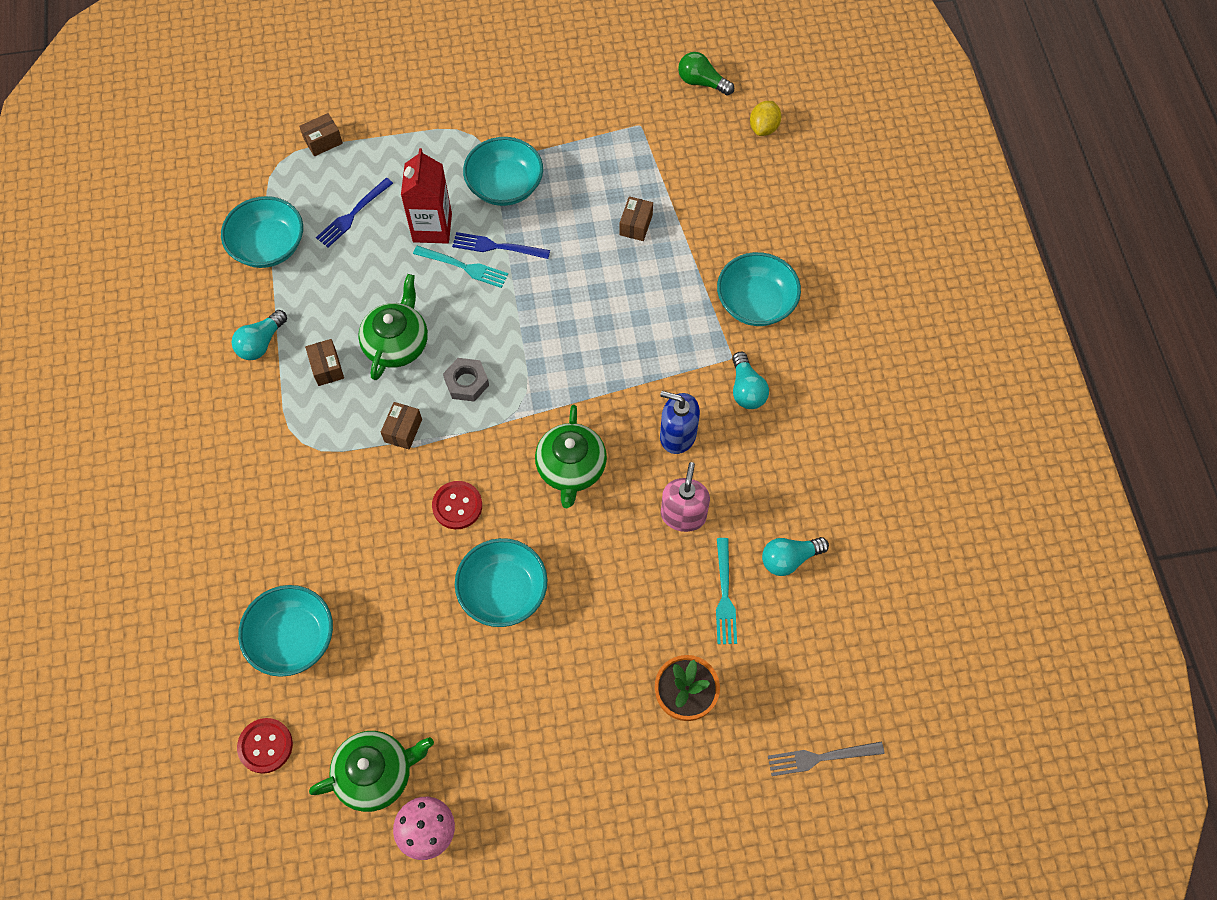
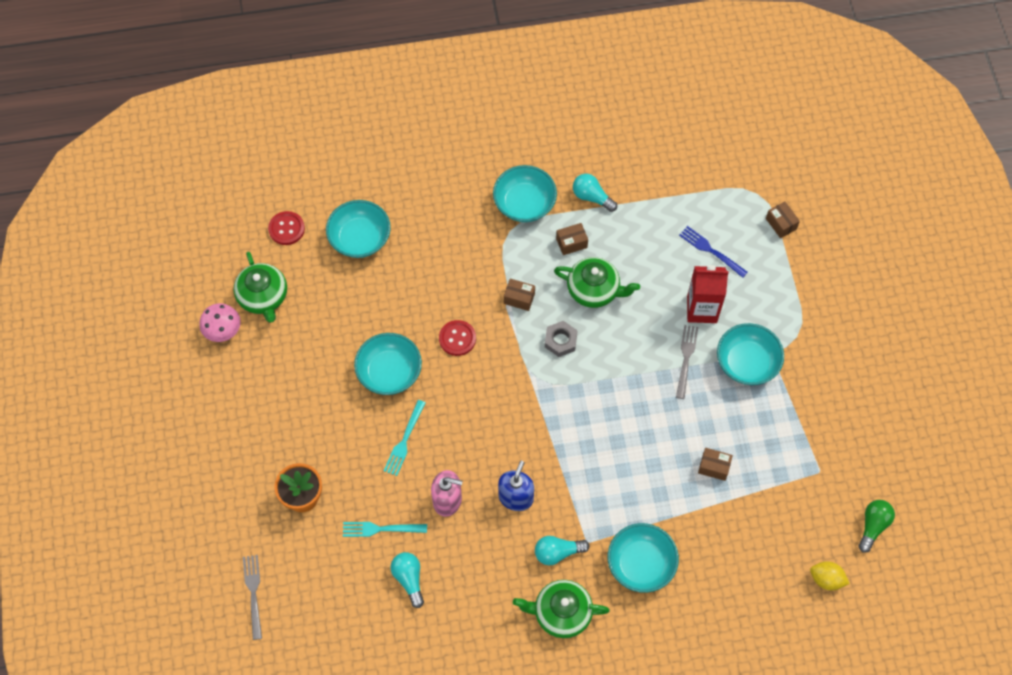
camera: 90 degrees right, 0 degrees up
(268, 246) = (678, 194): turquoise bowl -> turquoise bowl (524, 203)
(464, 267) = (665, 335): turquoise fork -> turquoise fork (404, 441)
(496, 247) = (686, 358): blue fork -> grey fork
(571, 468) = (487, 418): green teapot -> green teapot (561, 613)

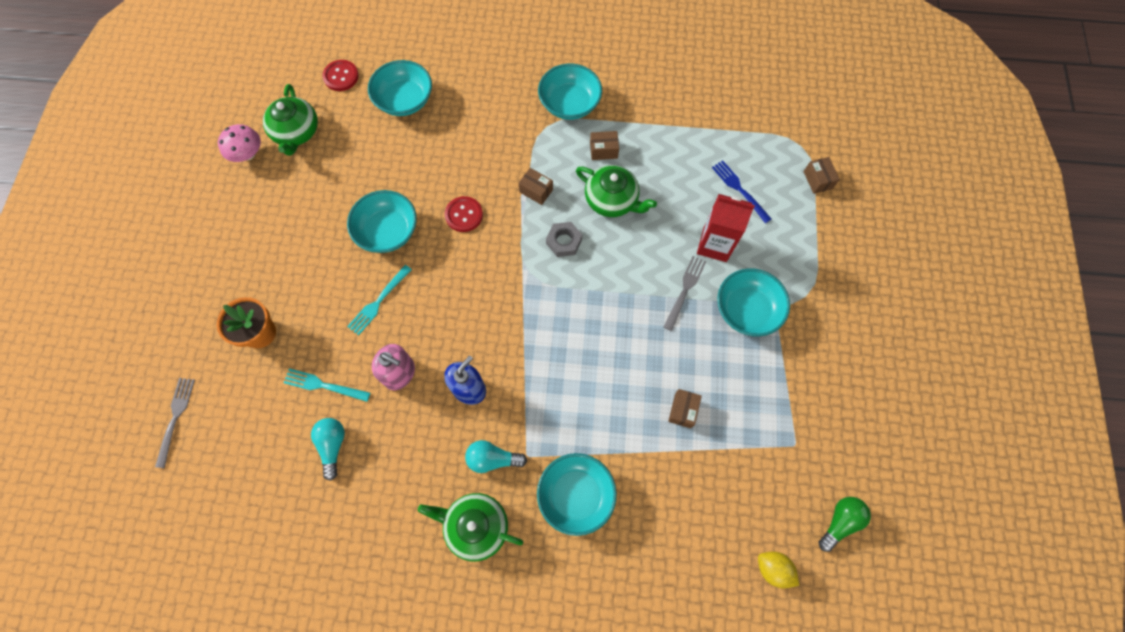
camera: 15 degrees right, 5 degrees up
(592, 197) = (636, 112): turquoise light bulb -> none
(714, 467) = (683, 410): brown box -> brown box turned 75 degrees clockwise

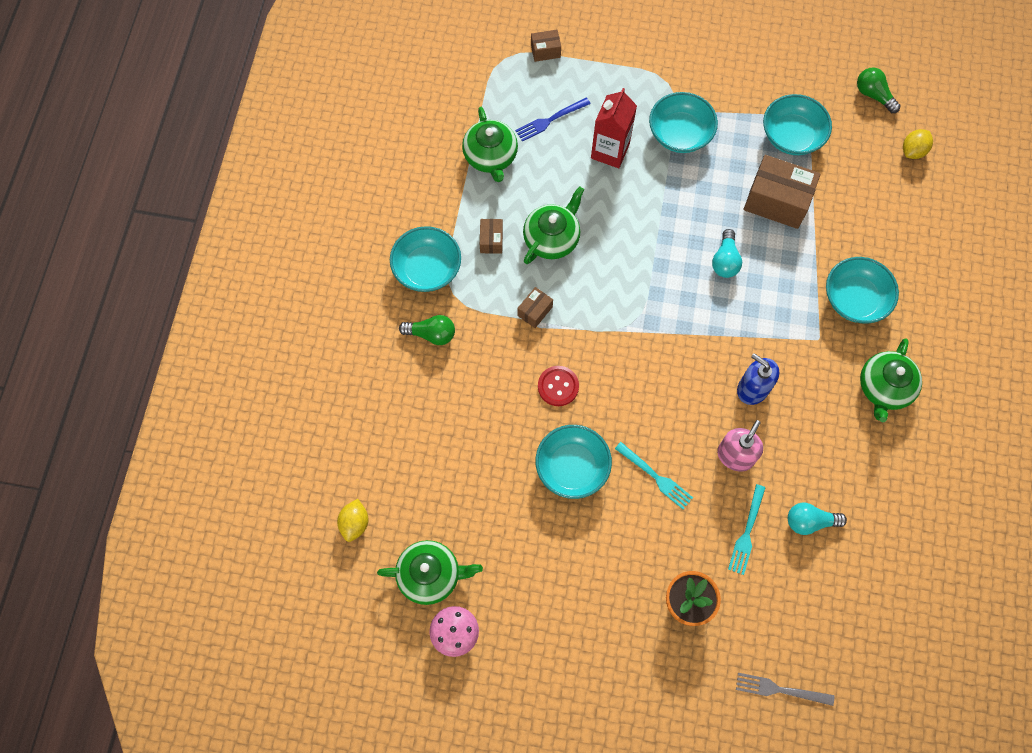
camera: 85 degrees left, 0 degrees up
(341, 76) = (355, 523): red button -> yellow lemon
(404, 100) = (400, 447): turquoise bowl -> turquoise bowl (791, 136)
(493, 459) = (822, 369): turquoise light bulb -> turquoise light bulb (725, 260)
(508, 113) = (431, 334): none -> green light bulb
(564, 241) = (597, 288): grey nut -> none
(683, 410) = (776, 201): brown box -> brown box, size x2.03
(685, 290) = (656, 183): grey fork -> none
(690, 143) = (490, 156): none -> green teapot

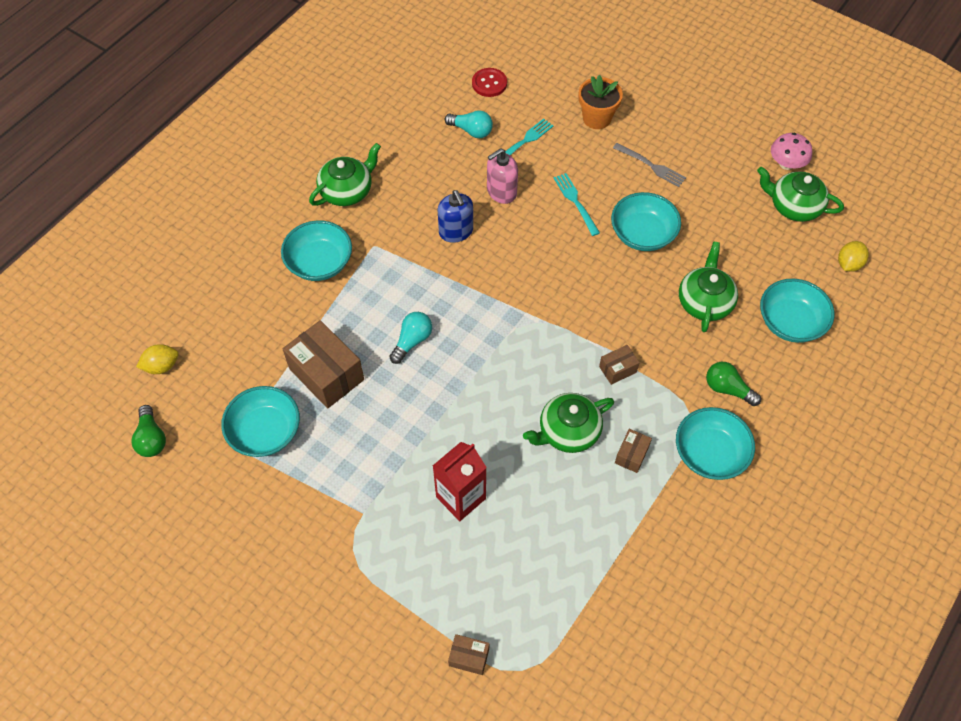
camera: 155 degrees left, 10 degrees down
(490, 156) = (593, 548): green teapot -> green teapot (704, 301)
(550, 120) = (507, 563): blue fork -> none
(558, 386) = (625, 298): red button -> red button (489, 83)
(680, 134) = (376, 484): turquoise bowl -> turquoise bowl (790, 322)
(779, 690) = (558, 52): grey fork -> grey fork (651, 166)

